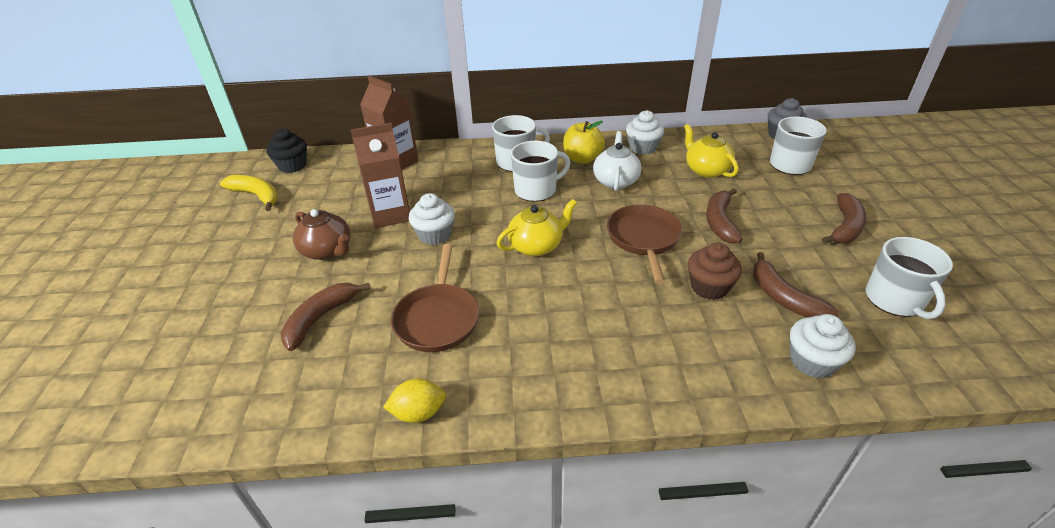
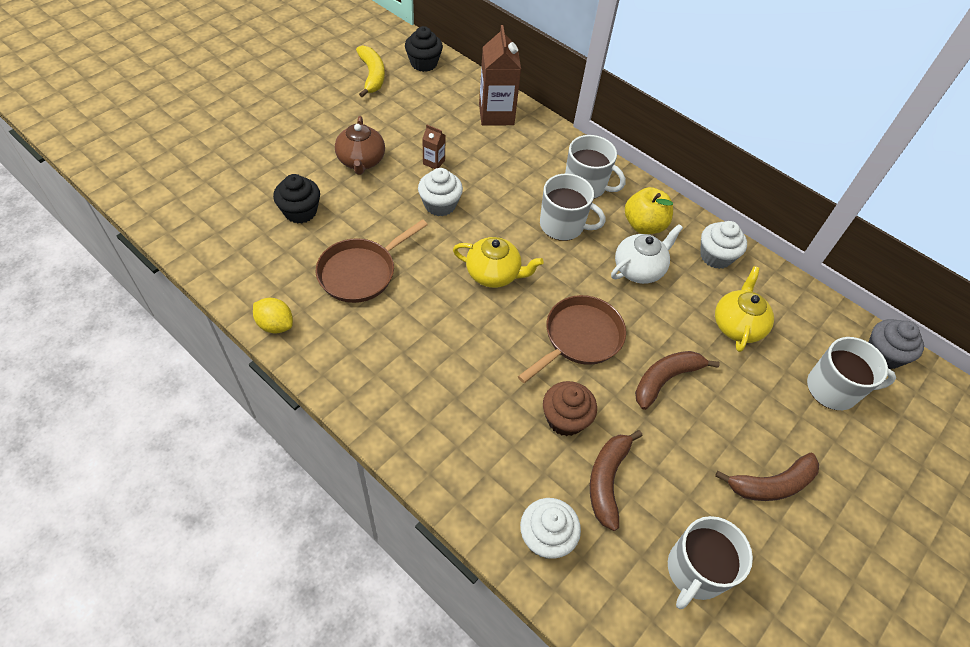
camera: 40 degrees right, 15 degrees up
(320, 318) = (300, 211): brown banana -> black cupcake
(390, 214) = (434, 162): brown carton -> brown carton, size x0.47

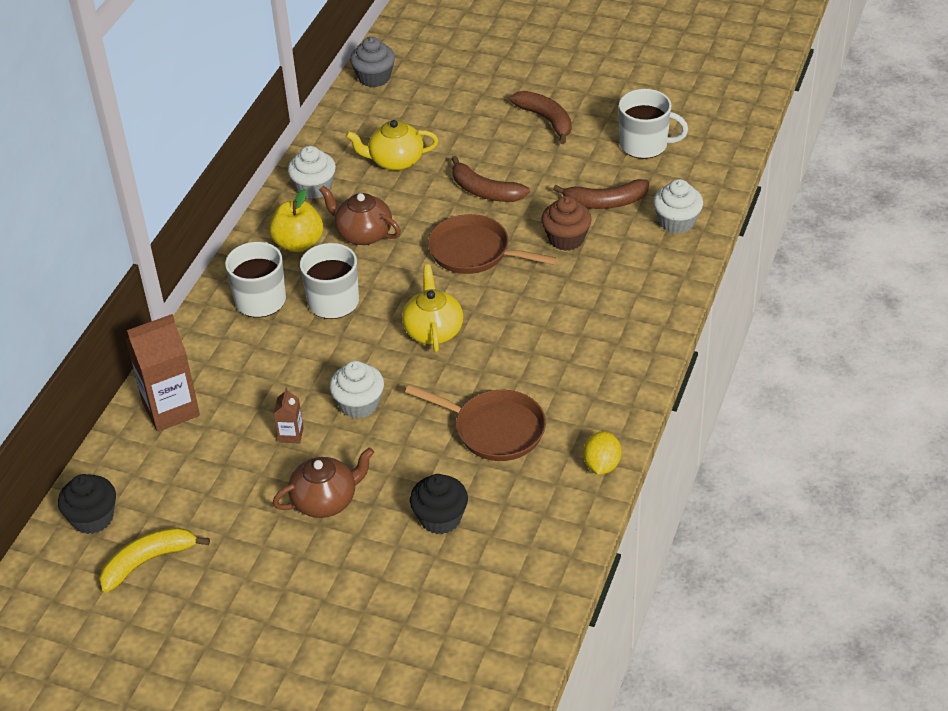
camera: 105 degrees left, 10 degrees down
(639, 269) = (363, 234): white teapot -> brown teapot
(833, 389) = (430, 100): white mug -> none

